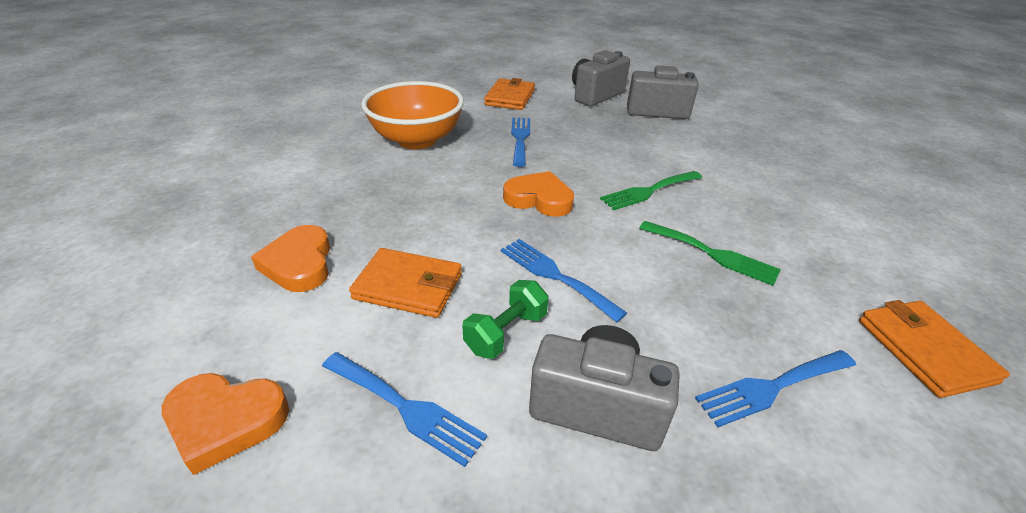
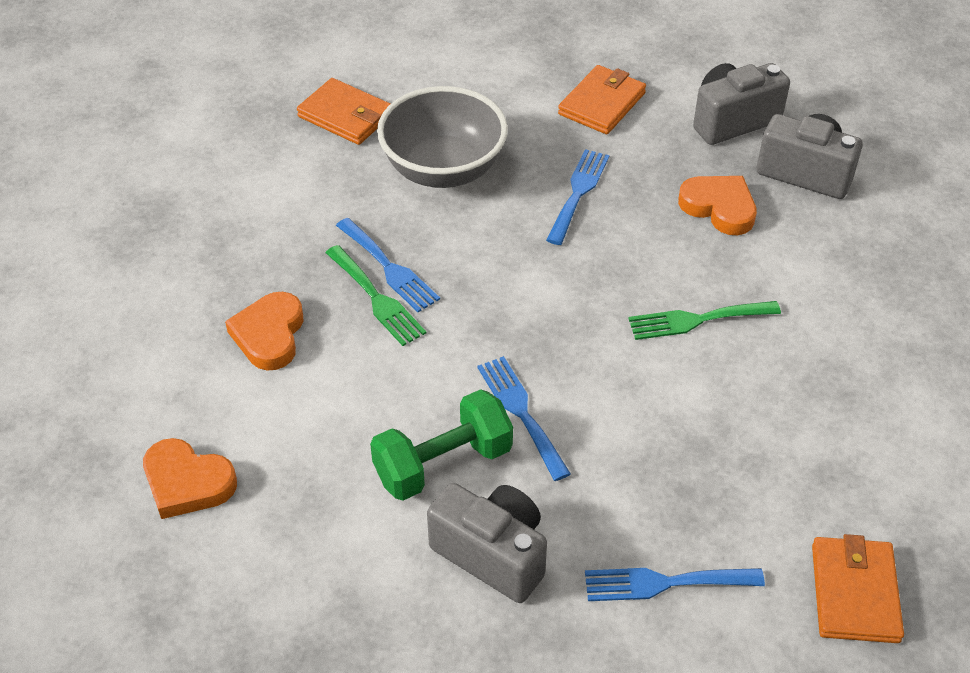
camera: 20 degrees right, 10 degrees up
(406, 408) = (330, 511): blue fork -> blue fork (389, 268)
(408, 286) = (368, 389): orange wallet -> orange wallet (346, 115)
(417, 140) = (443, 169): orange bowl -> grey bowl
(506, 332) = (443, 464): green dumbbell -> green dumbbell, size x1.53
(539, 199) = (554, 303): orange heart -> orange heart (719, 207)
(712, 254) = (713, 427): green fork -> green fork (377, 299)

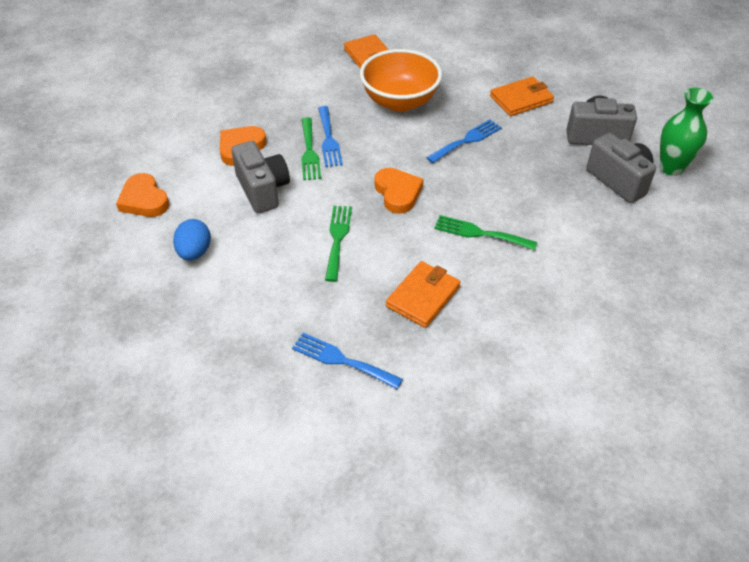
camera: 30 degrees right, 0 degrees up
(335, 528) = (194, 252): none -> blue egg
(443, 169) = (400, 101): grey bowl -> orange bowl
(443, 464) = (274, 246): green dumbbell -> none
(492, 554) = (262, 302): grey camera -> grey camera (263, 190)
(521, 412) = (337, 239): blue fork -> green fork
(719, 207) = (546, 179): orange heart -> orange heart (398, 193)
(851, 130) = (671, 168): none -> green vase
(854, 592) = (449, 420): orange wallet -> orange wallet (423, 296)

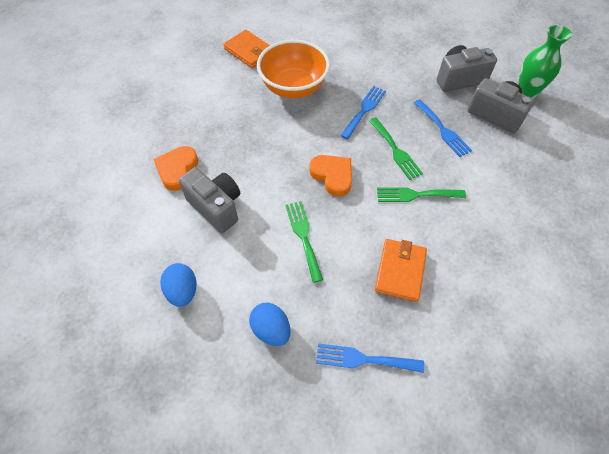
camera: 20 degrees left, 10 degrees up
(144, 200) = (110, 250): orange heart -> none
(263, 308) = (271, 330): none -> blue egg
(309, 152) = (240, 157): green fork -> green fork (395, 150)
(329, 139) = (251, 140): blue fork -> blue fork (443, 130)
(521, 99) = (388, 61): orange wallet -> none

